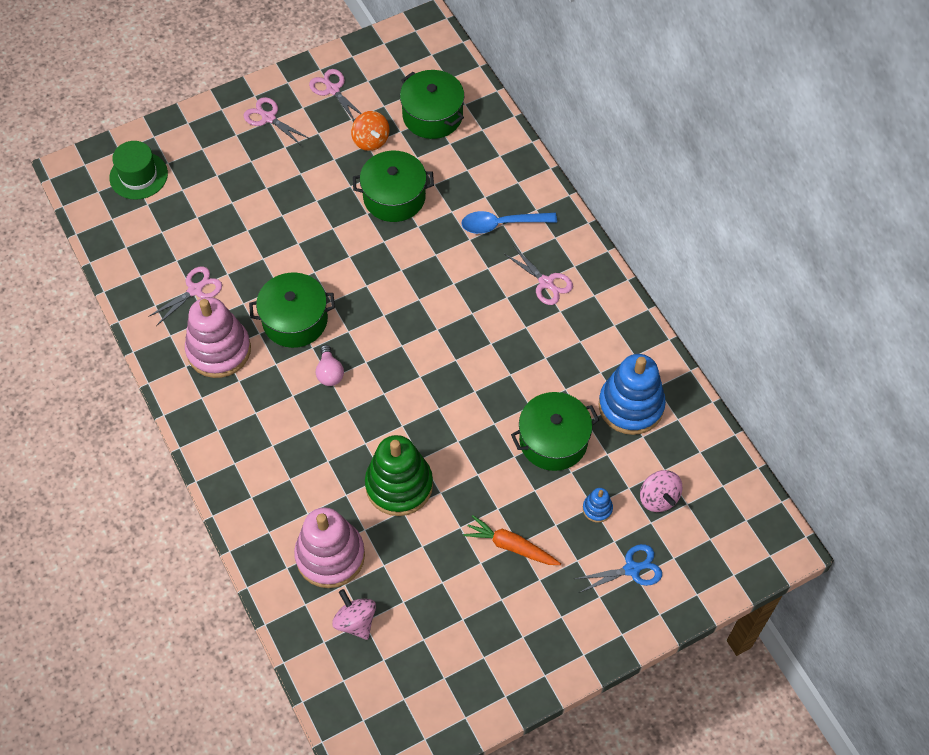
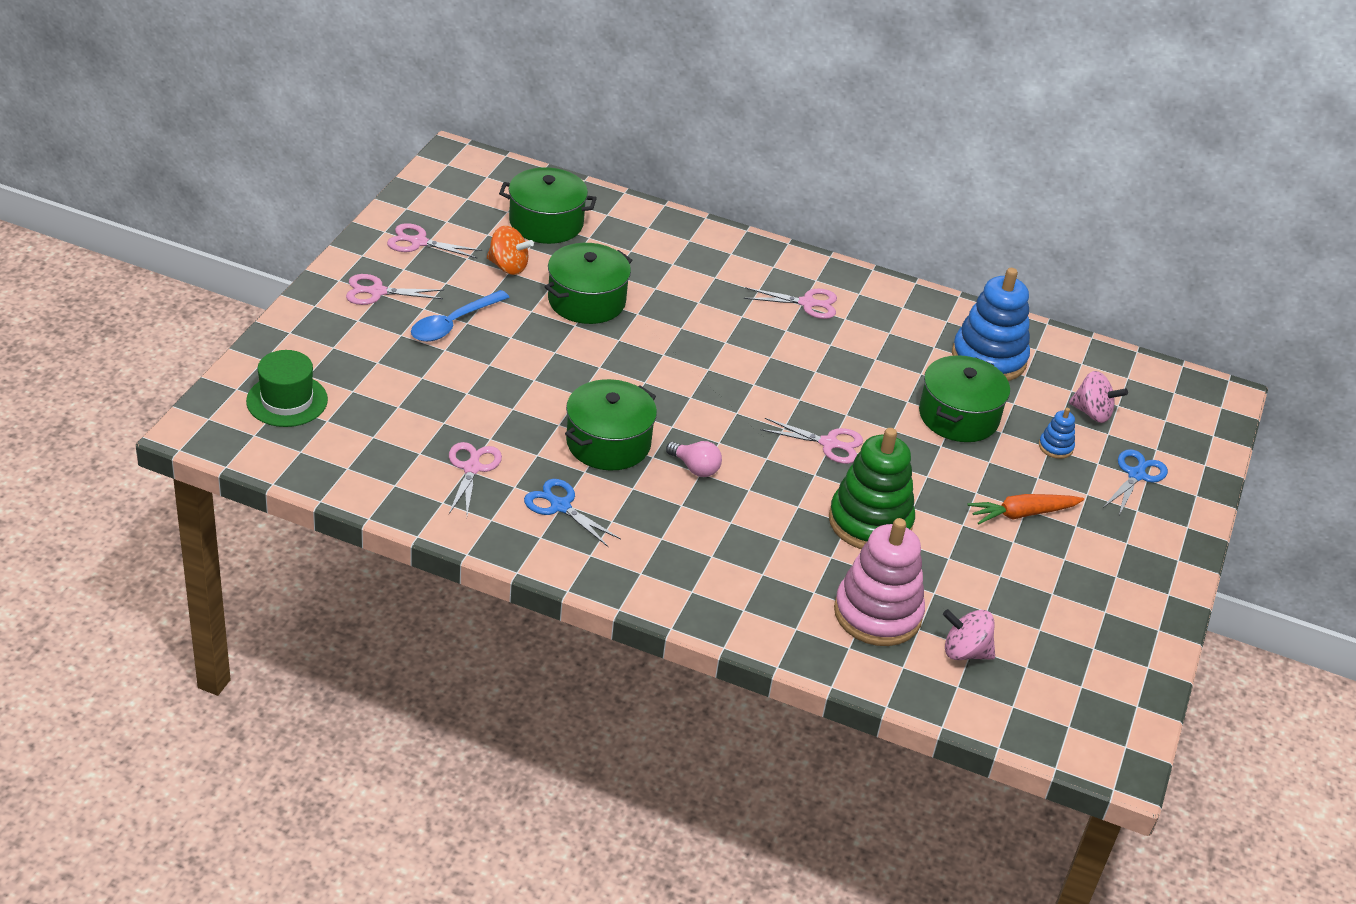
camera: 45 degrees left, 20 degrees down
(219, 350) = (560, 506): pink stacking toy -> blue scissors
(438, 407) = (829, 444): none -> pink scissors
(501, 224) = (714, 277): blue spoon -> blue spoon (453, 324)

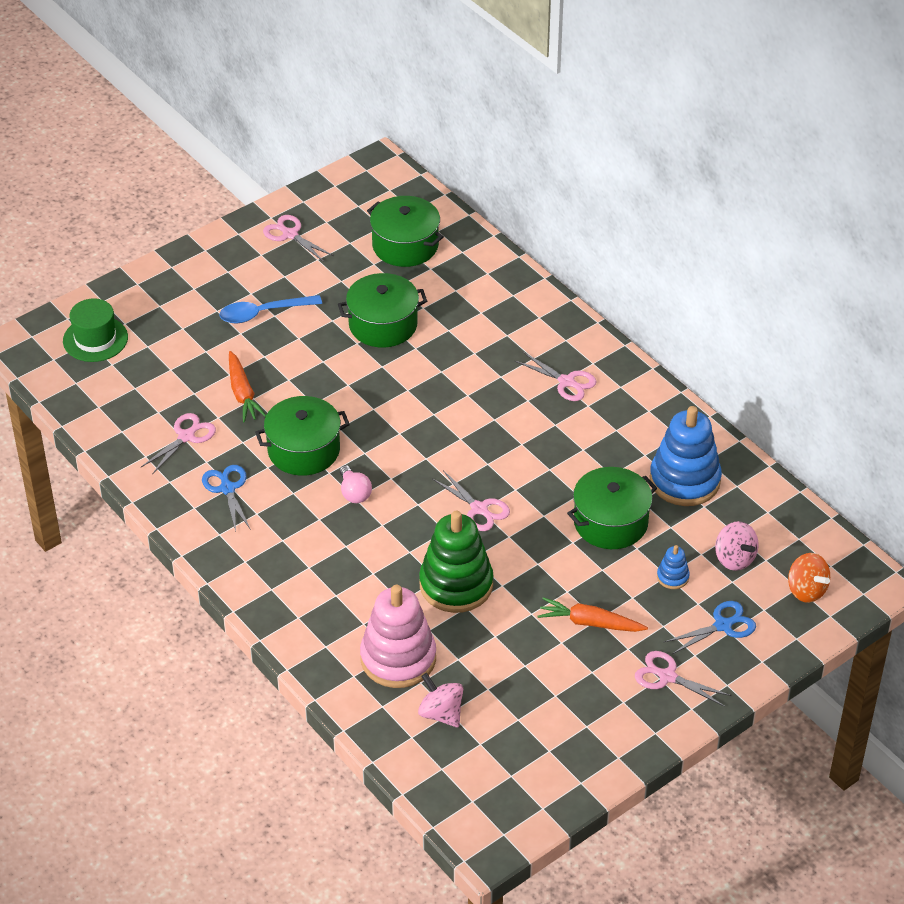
camera: 35 degrees right, 5 degrees up
(376, 292) = (226, 268): pink scissors -> pink scissors (667, 676)
(497, 407) = (243, 393): none -> orange carrot
(508, 267) = (344, 276): orange spinning top -> orange spinning top (806, 590)

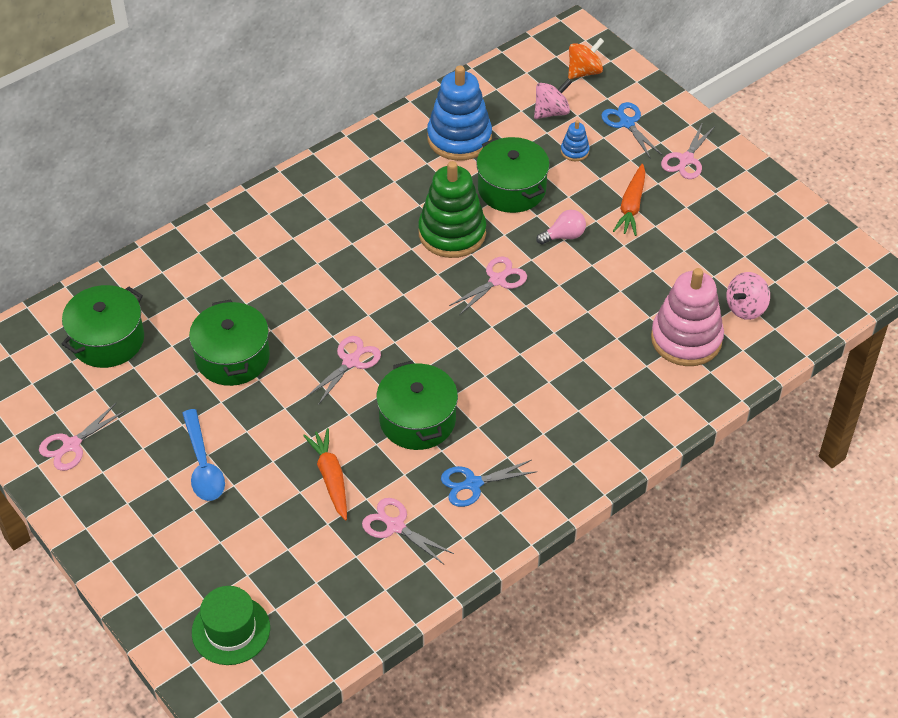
camera: 90 degrees left, 5 degrees up
(243, 393) = (330, 477): orange carrot -> orange carrot turned 90 degrees counterclockwise
(354, 493) = (478, 376): pink light bulb -> pink light bulb (564, 236)
(456, 585) = (593, 297): green stacking toy -> green stacking toy (452, 233)
(567, 382) = (328, 214): pink scissors -> pink scissors (351, 361)

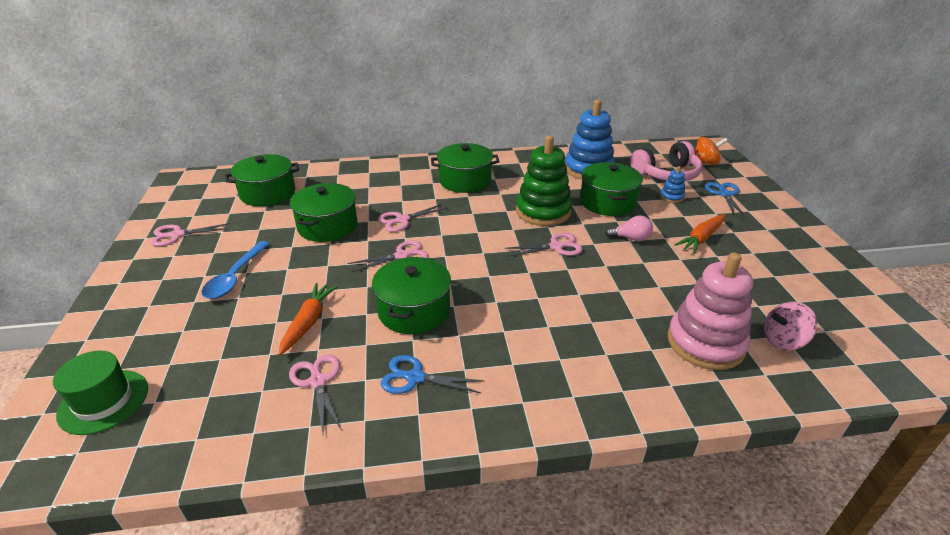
camera: 30 degrees right, 15 degrees down
(329, 218) = (465, 181): none -> green pot
(551, 112) = (666, 174): pink spinning top -> pink headphones
(686, 160) = (766, 226): pink scissors -> pink scissors (402, 220)

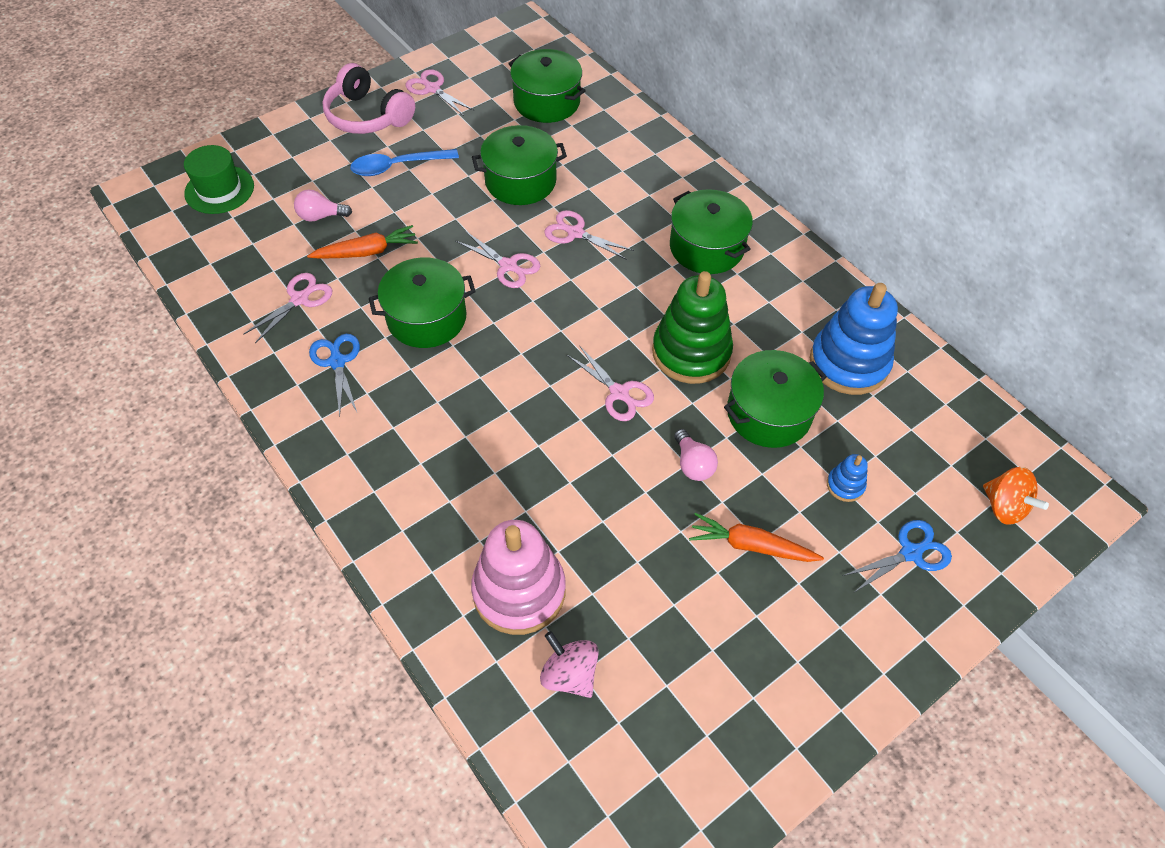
camera: 60 degrees right, 20 degrees up
(233, 338) = (320, 216): none -> pink light bulb
(666, 174) = (915, 463): pink headphones -> pink headphones (367, 116)

